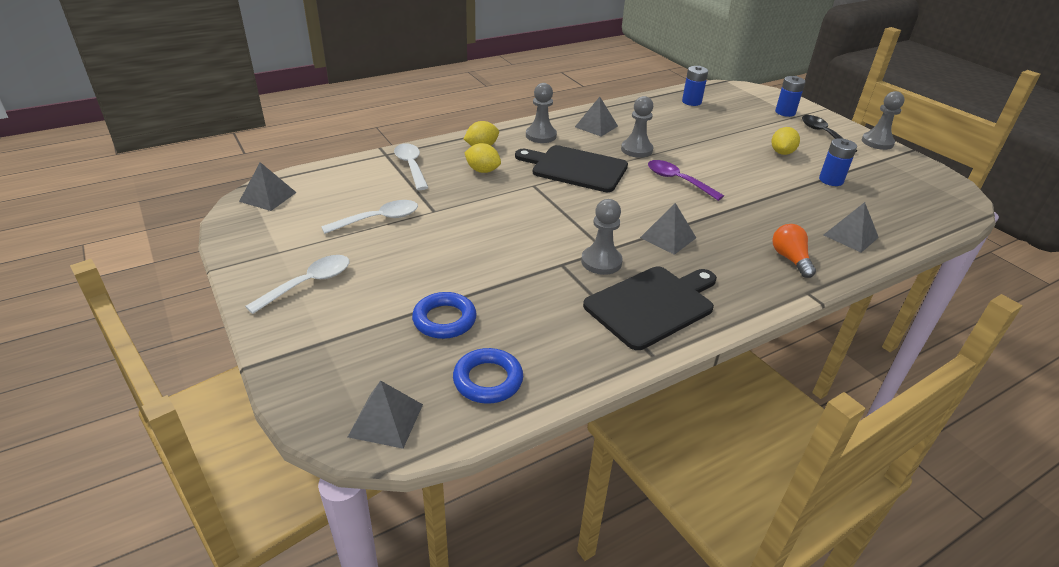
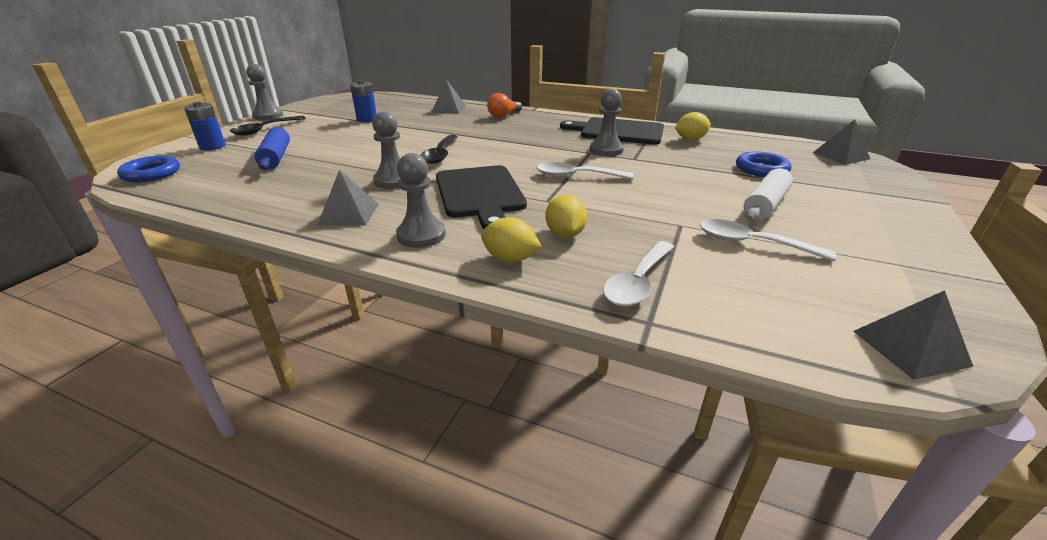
camera: 125 degrees left, 5 degrees down
(308, 283) = (871, 226): white spoon -> white spoon (576, 176)
(399, 263) = (765, 205): none -> white rolling pin
(488, 380) = (762, 146): blue ring -> blue ring (151, 174)
(668, 237) = (537, 141): grey pyramid -> none
(677, 181) = (440, 155): purple spoon -> black spoon
(691, 102) = (206, 186): blue battery -> none
(735, 126) = (276, 157): none -> blue rolling pin
(782, 152) = (328, 135): yellow lemon -> yellow lemon (690, 139)

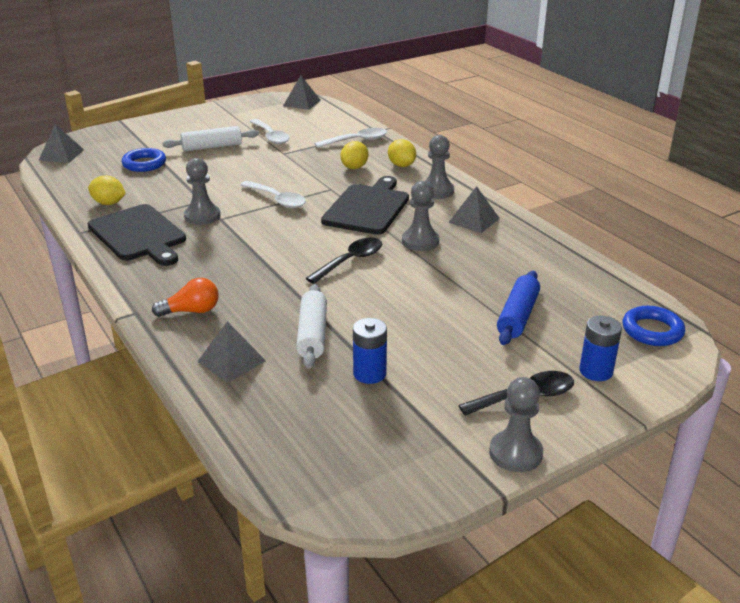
camera: 145 degrees left, 0 degrees up
(418, 123) = (312, 334): none -> white rolling pin

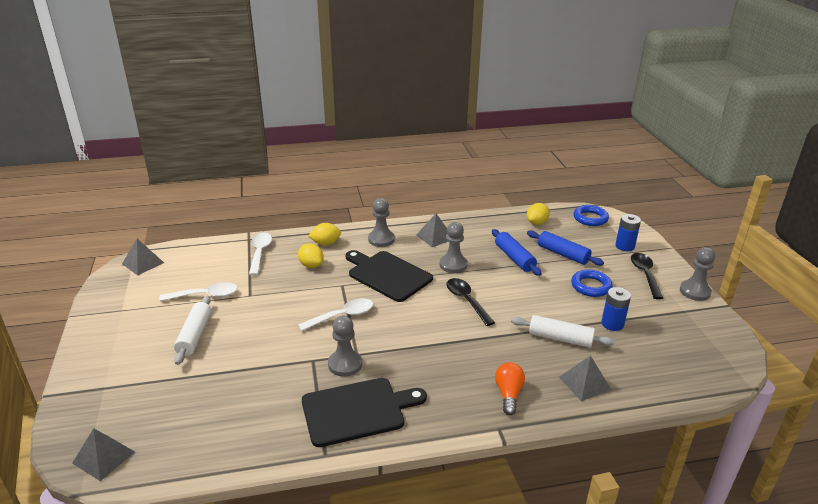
camera: 70 degrees left, 0 degrees up
(109, 203) = (272, 426): yellow lemon -> yellow lemon (537, 223)
(144, 164) = (194, 388): blue ring -> blue ring (591, 286)
(473, 280) = (514, 258): none -> blue rolling pin

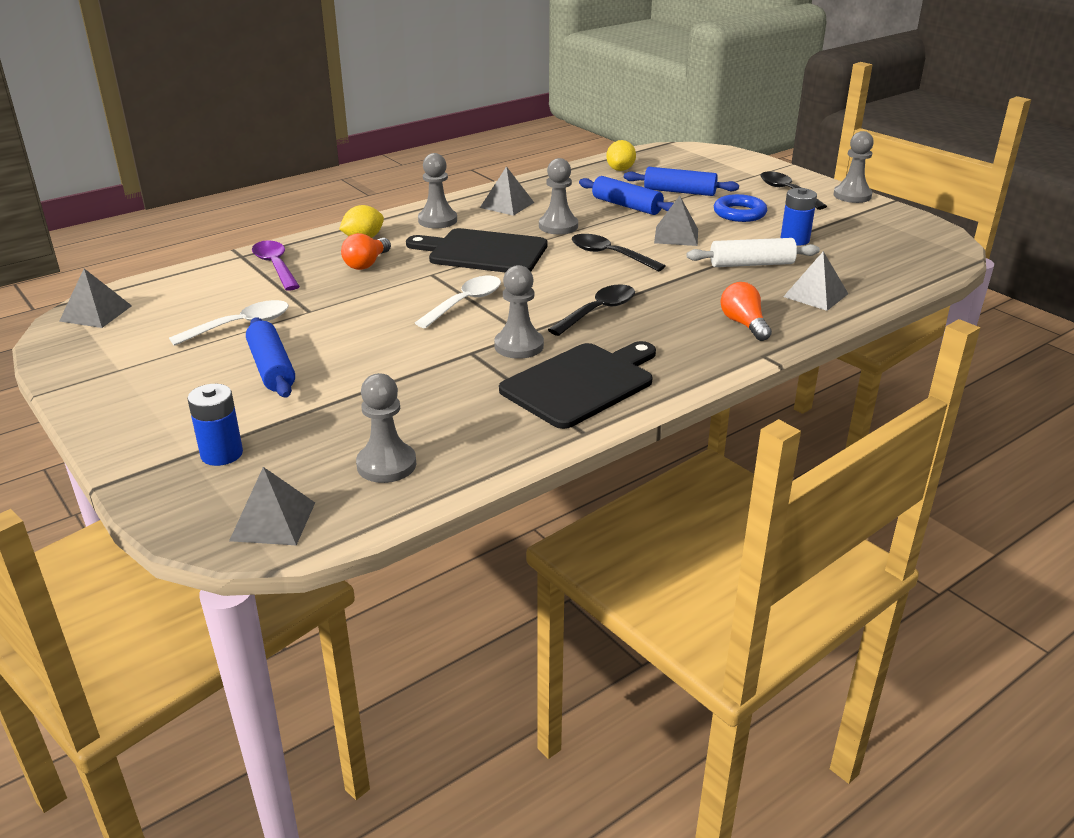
camera: 25 degrees left, 0 degrees up
(193, 437) = (386, 465): none -> grey pawn
(195, 335) = (272, 368): white rolling pin -> blue rolling pin
(260, 253) = (275, 266): white spoon -> purple spoon
(311, 265) = (366, 264): yellow lemon -> orange light bulb
(418, 350) = (598, 311): none -> black spoon
(527, 295) = (676, 236): none -> grey pyramid
(590, 218) = (678, 155): blue ring -> none
(625, 246) = (741, 172): blue battery -> blue battery (222, 454)

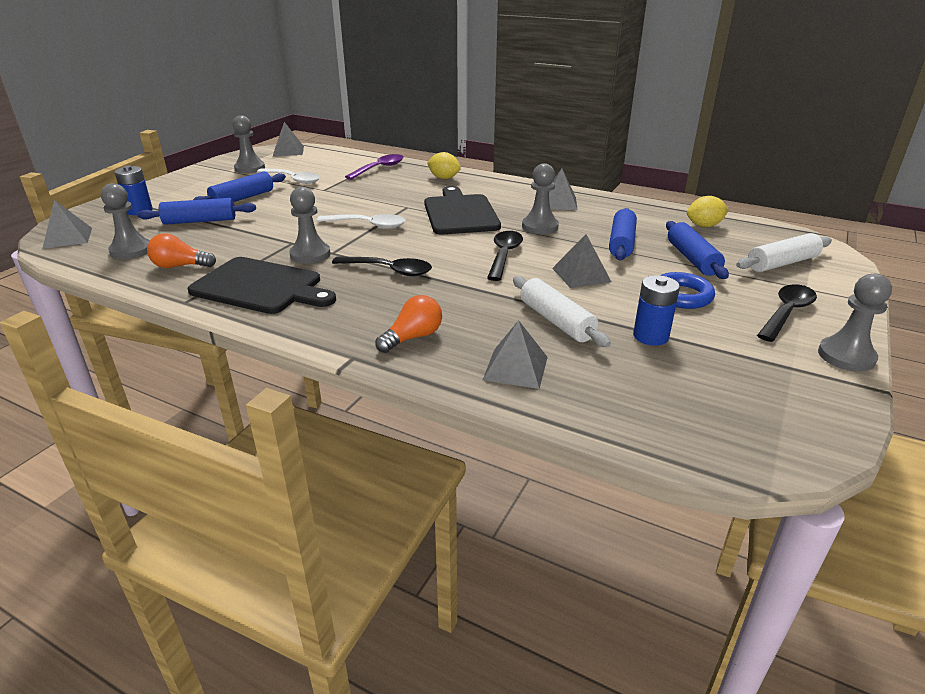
camera: 65 degrees right, 0 degrees up
(327, 406) = (200, 221): none -> blue rolling pin
(366, 264) = (405, 187): orange light bulb -> orange light bulb (180, 266)
(437, 220) = (500, 189): grey pawn -> grey pawn (250, 168)
(711, 168) = (782, 263): none -> white rolling pin

